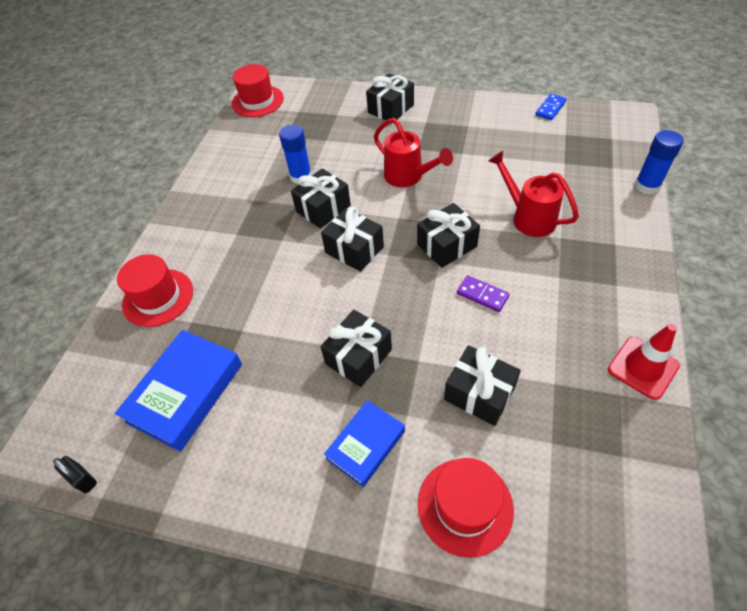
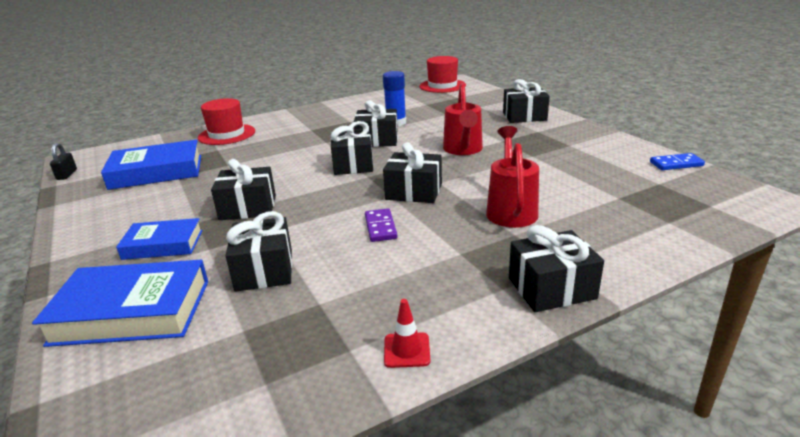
camera: 45 degrees right, 25 degrees down
(465, 506) = (132, 312): red hat -> blue book
(635, 264) = (551, 288): none -> black gift
(643, 367) = (407, 350): red traffic cone -> red traffic cone, size x0.60
(647, 186) = (685, 250): blue glue stick -> none

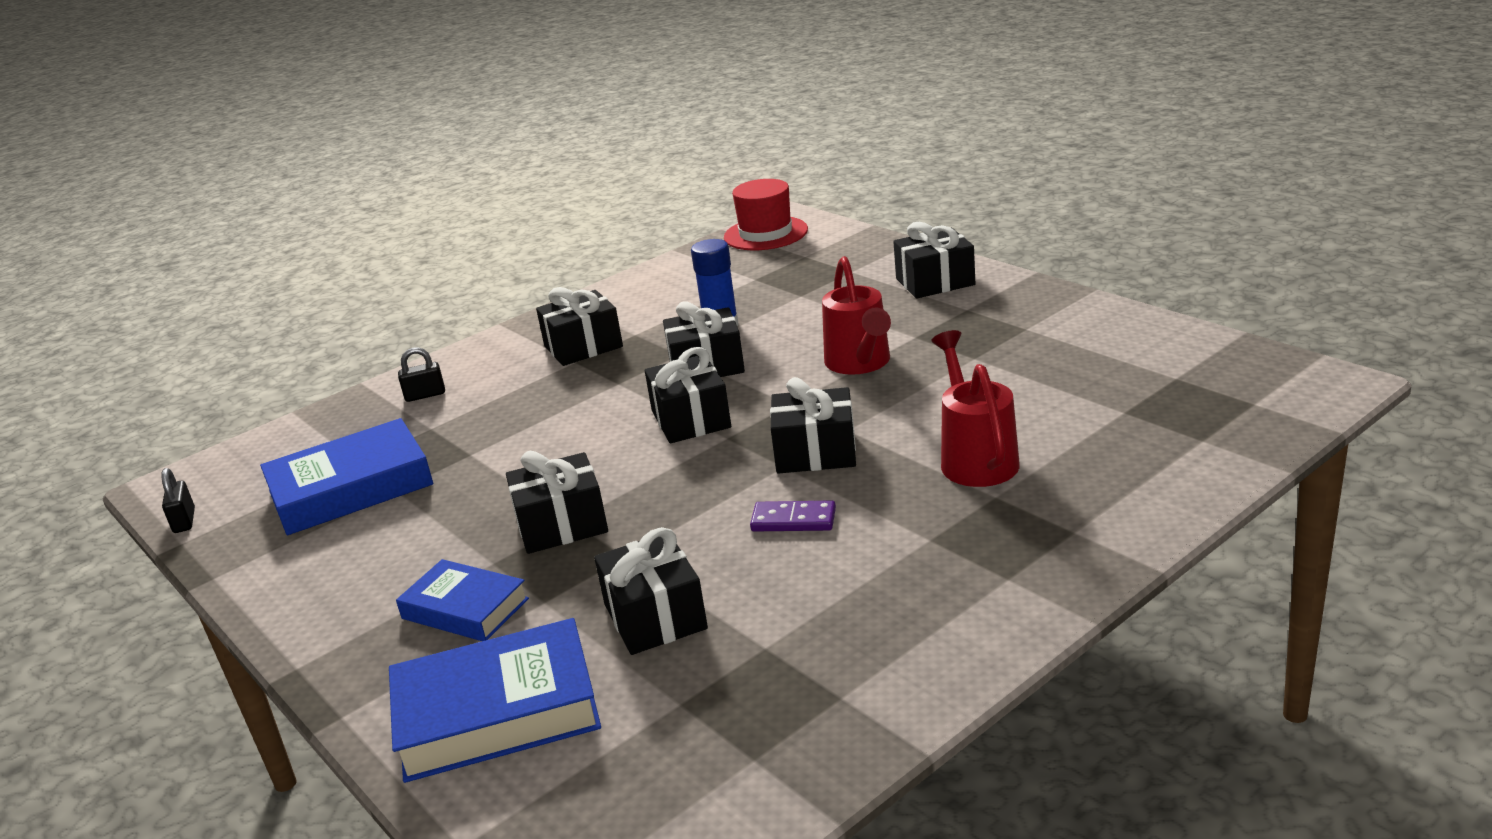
camera: 10 degrees left, 0 degrees up
(163, 244) = (465, 608): blue book -> blue book turned 45 degrees clockwise
(226, 134) = (425, 395): red hat -> black padlock
(380, 227) = (793, 520): purple domino -> purple domino turned 60 degrees counterclockwise
(407, 350) = (916, 682): red traffic cone -> none
(551, 288) = (1072, 566): black gift -> black gift (583, 346)
(676, 164) = (1194, 340): blue domino -> none

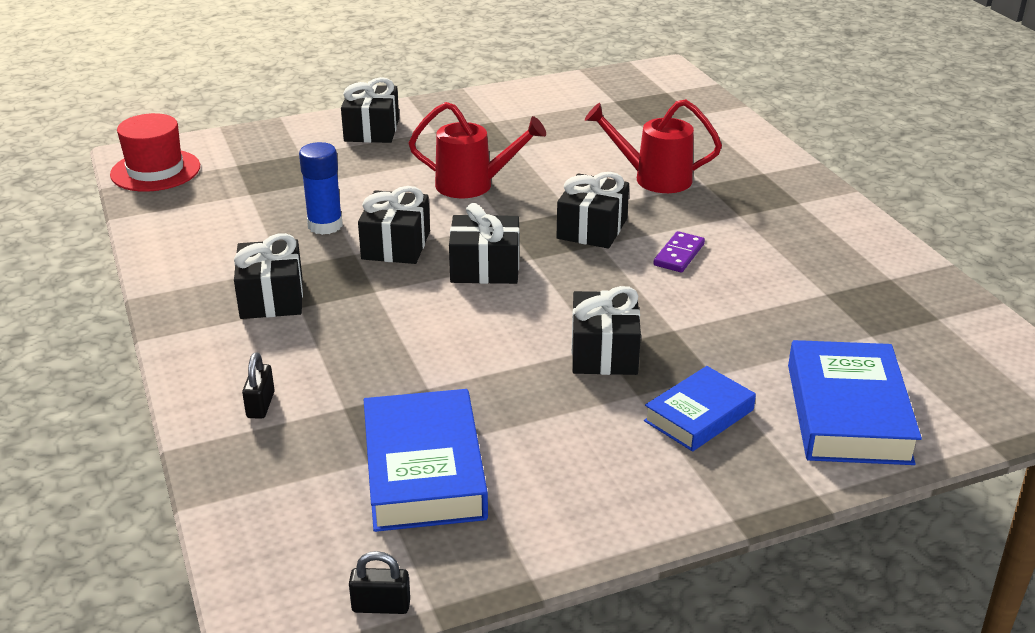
camera: 75 degrees left, 5 degrees up
(655, 616) = (765, 329): black gift -> none

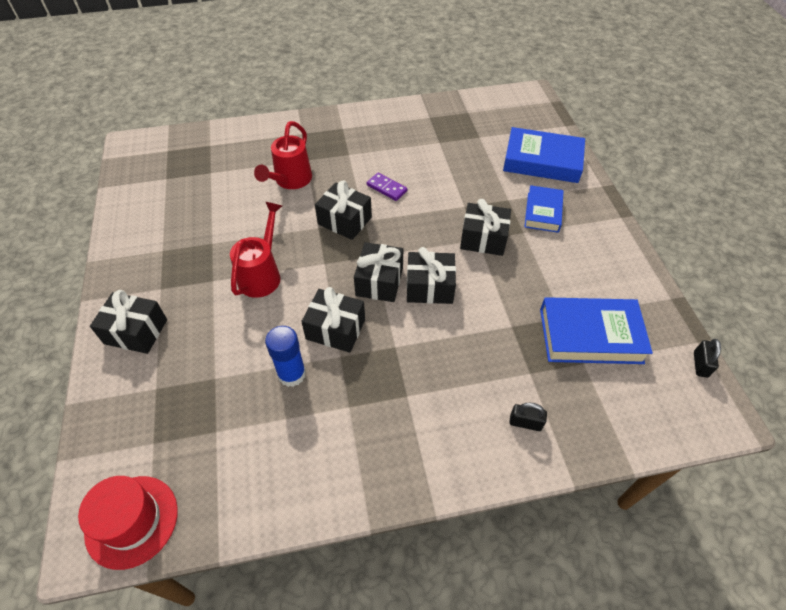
camera: 80 degrees left, 20 degrees up
(271, 298) = (391, 414): black gift -> black gift (429, 287)
(699, 415) = (542, 212): blue book -> blue book turned 45 degrees clockwise

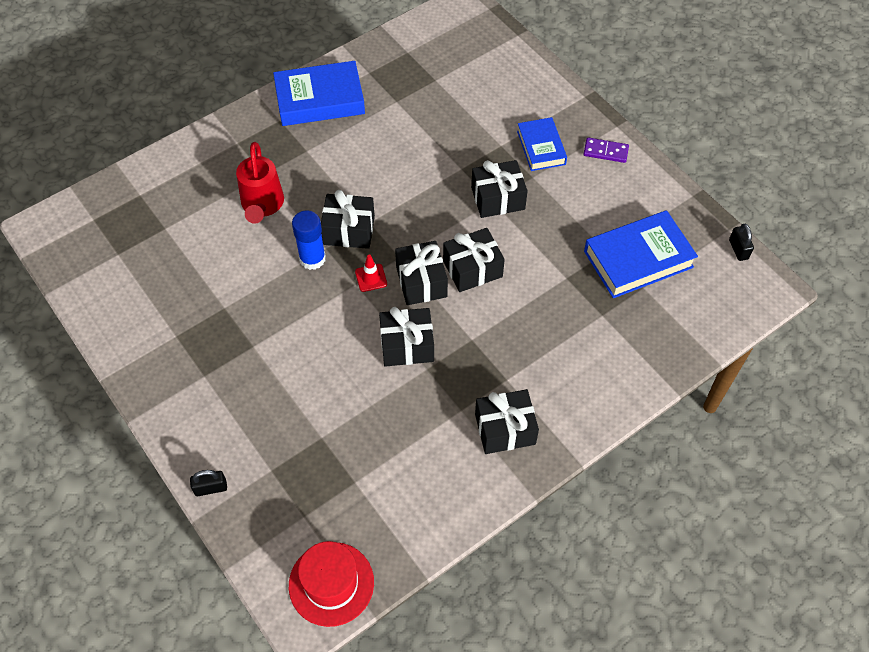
camera: 25 degrees left, 5 degrees up
(136, 331) = (211, 427): black gift -> black gift (505, 429)
(262, 274) = (300, 320): red watering can -> none
(292, 374) = (391, 403): blue glue stick -> blue glue stick (312, 259)
(339, 263) = (371, 278): none -> red traffic cone
(386, 188) = (371, 177): purple domino -> purple domino (605, 152)
(525, 423) = (618, 360): black padlock -> black padlock (211, 488)
(542, 161) = (514, 87): blue book -> blue book (320, 99)

